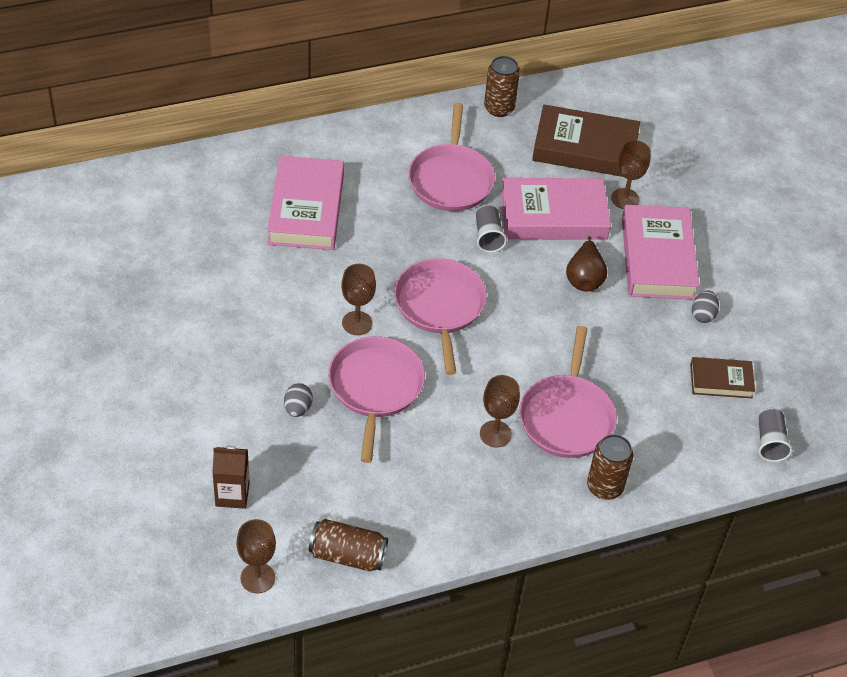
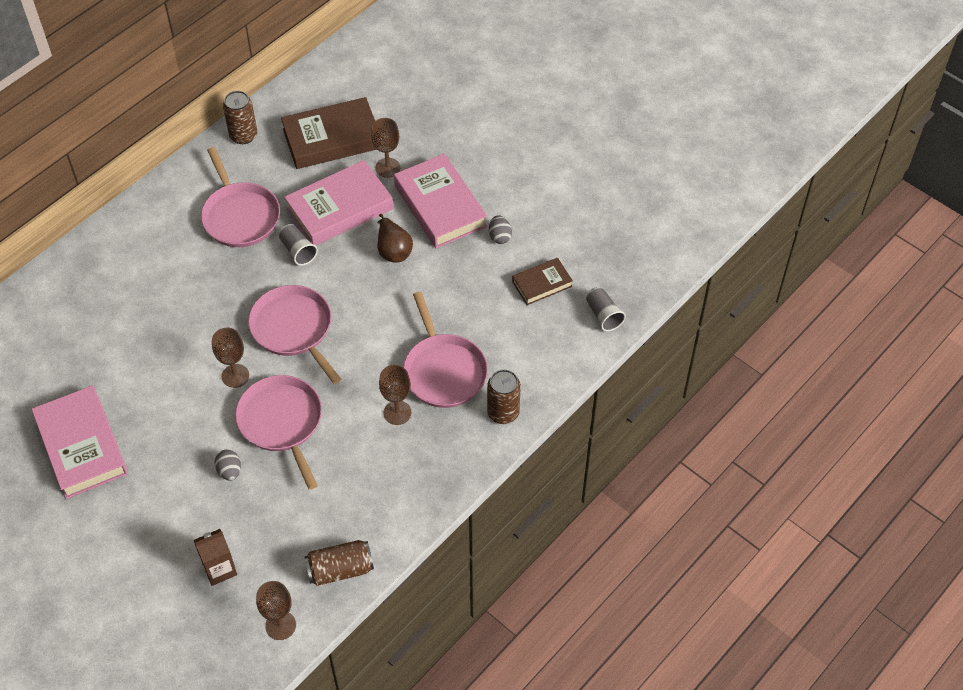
camera: 25 degrees left, 5 degrees up
(306, 209) = (135, 298): pink book -> pink book (81, 446)

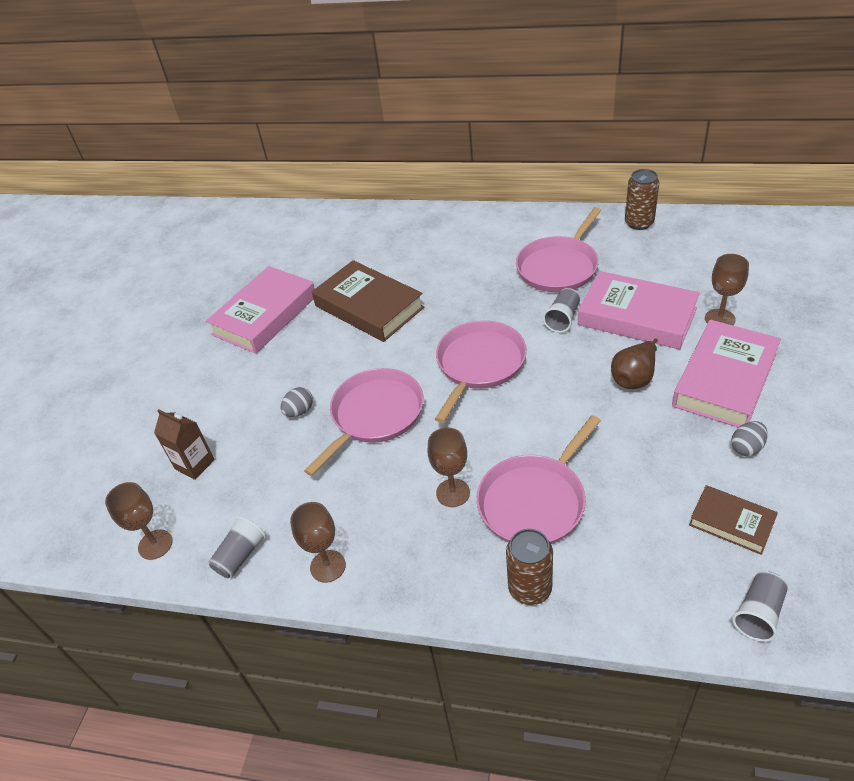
camera: 65 degrees right, 10 degrees down
(235, 376) = (398, 358): brown goblet -> brown goblet (328, 566)
(332, 138) = (703, 268): brown book -> brown book (369, 306)
(340, 569) = (241, 555): brown can -> grey cup

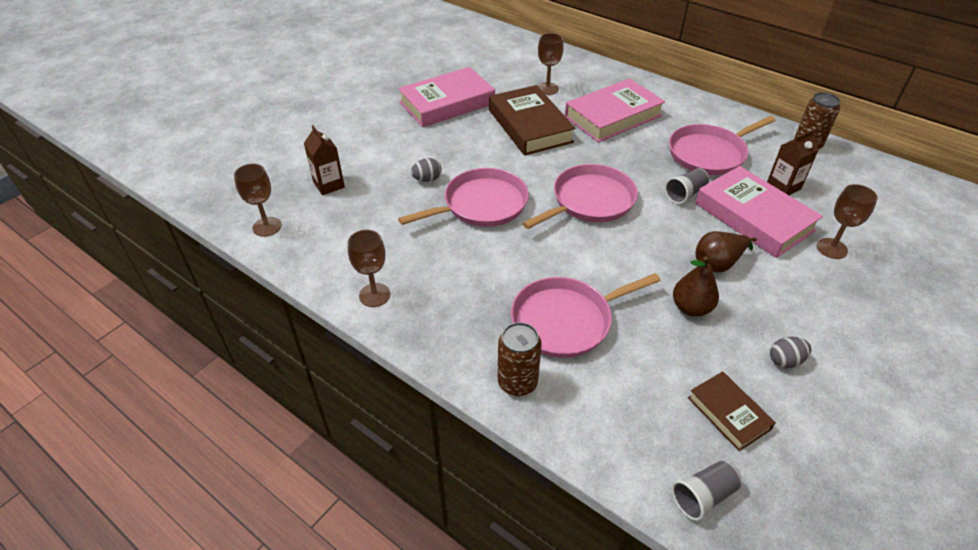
camera: 20 degrees right, 0 degrees up
(241, 555) = (319, 260): grey cup -> none
(453, 493) = (504, 285): brown goblet -> brown goblet (547, 89)
(638, 434) = (691, 308): none -> brown pear
(643, 274) = (783, 187): none -> brown carton
(725, 380) = (802, 298): pink book -> pink book (613, 116)

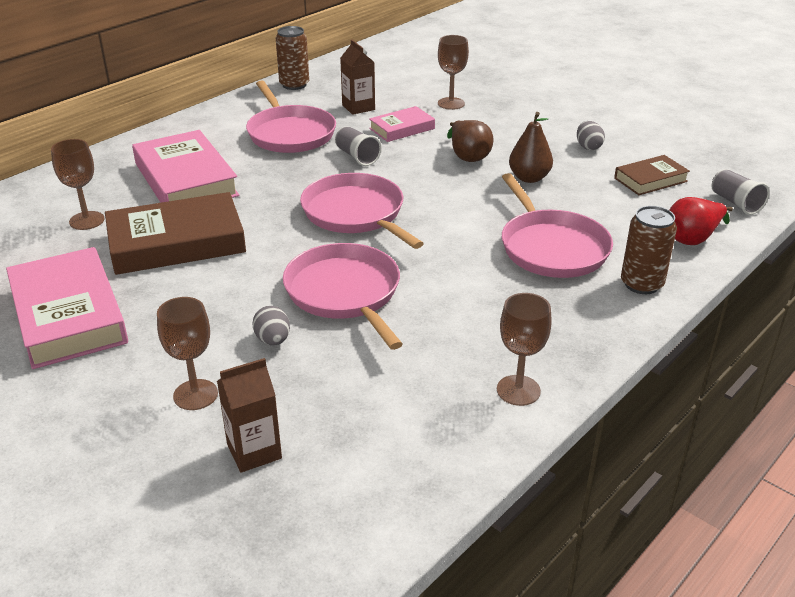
camera: 85 degrees left, 10 degrees down
(267, 227) = (354, 527): brown goblet -> brown goblet (195, 395)
(609, 437) = (692, 238): none -> red pear
(754, 217) = (402, 128): pink book -> pink book, size x0.54

